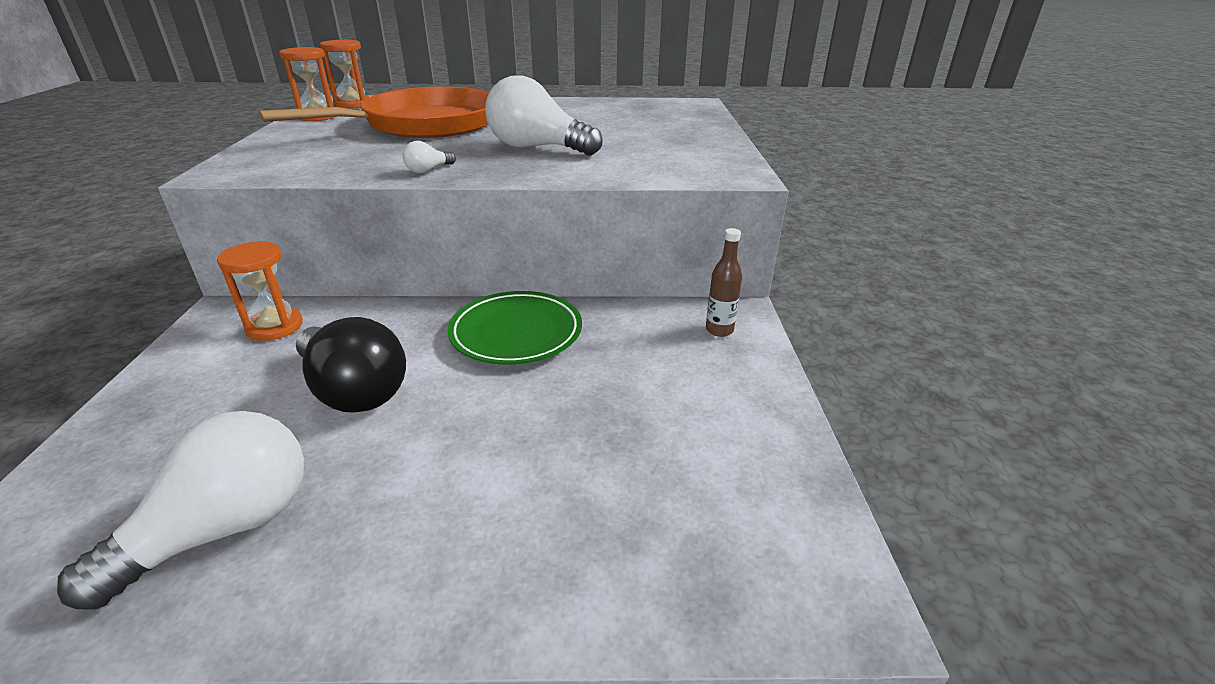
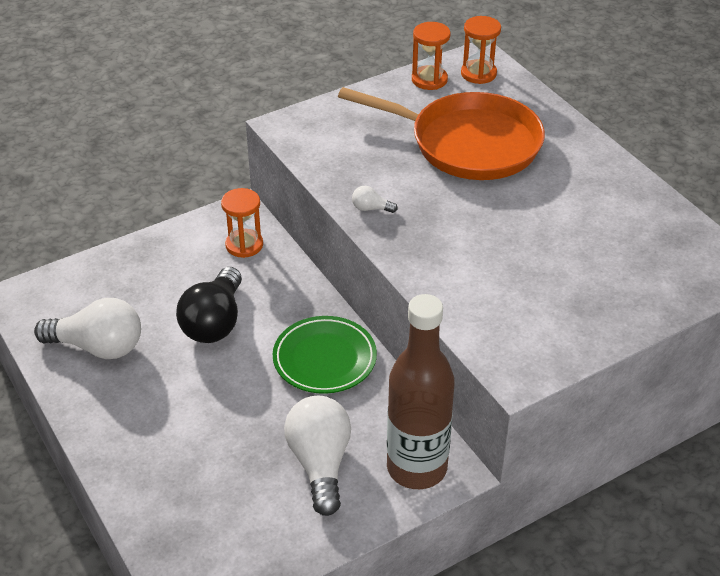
camera: 60 degrees right, 10 degrees up
(537, 148) = (472, 234): white light bulb -> white light bulb (320, 464)
(719, 330) = (416, 468): brown bottle -> brown bottle, size x2.48

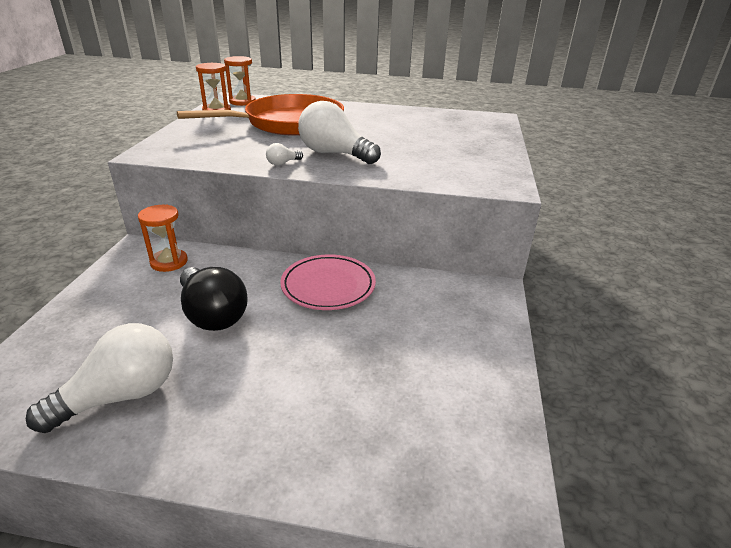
camera: 50 degrees left, 10 degrees down
(320, 464) = (424, 341): white light bulb -> white light bulb (334, 154)
(324, 359) = (328, 286): green plate -> pink plate
(416, 468) = (476, 302): brown bottle -> none

